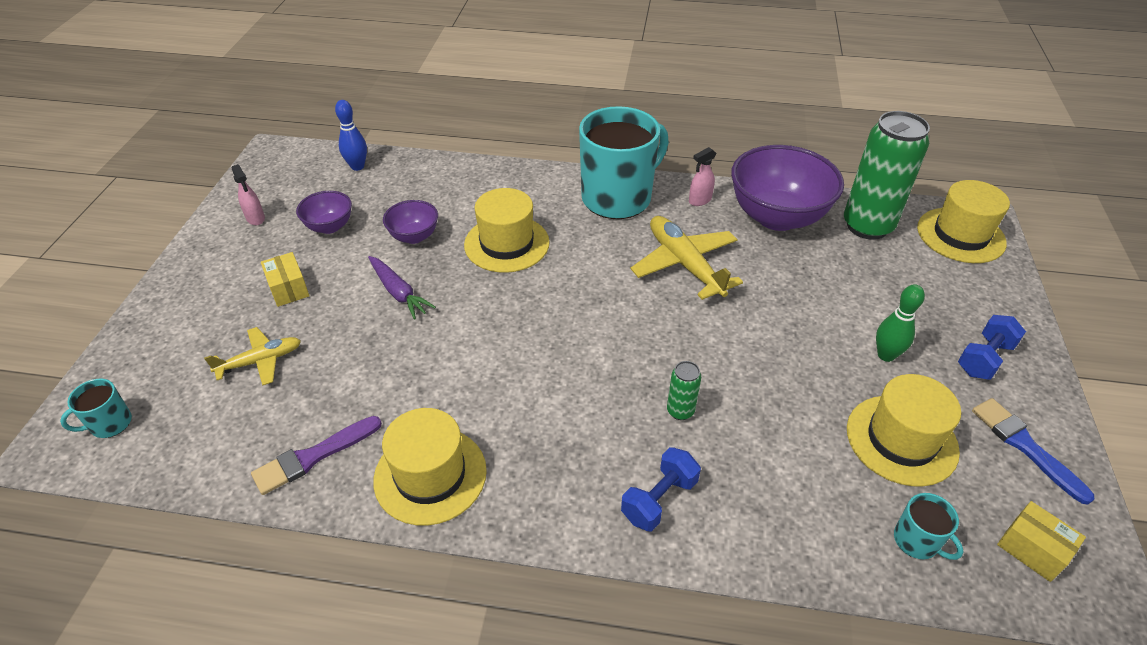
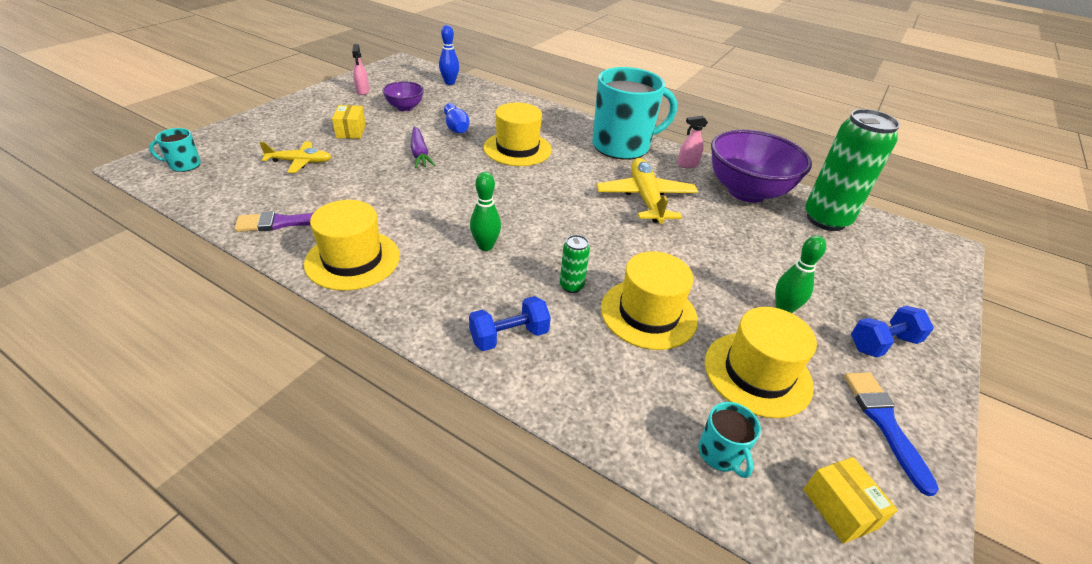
camera: 20 degrees right, 5 degrees down
(414, 236) = (456, 127): purple bowl -> blue bowling pin
(561, 396) = (485, 246): none -> green bowling pin
(960, 235) = (915, 251): yellow hat -> yellow hat (648, 313)

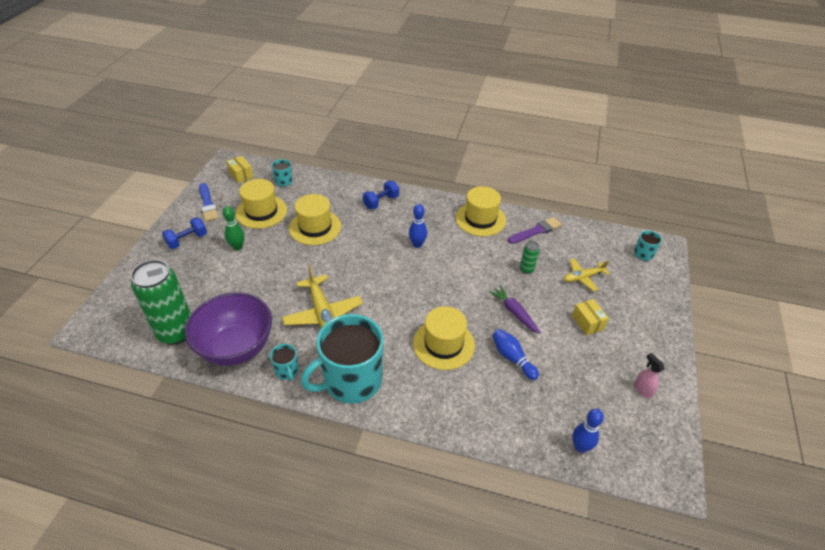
camera: 165 degrees right, 5 degrees up
(405, 107) = (579, 374): purple bowl -> none
(485, 246) = (417, 244): green bowling pin -> blue bowling pin
(571, 286) = (359, 232): green can -> green can (526, 269)
(687, 165) = (287, 371): pink spray bottle -> turquoise mug

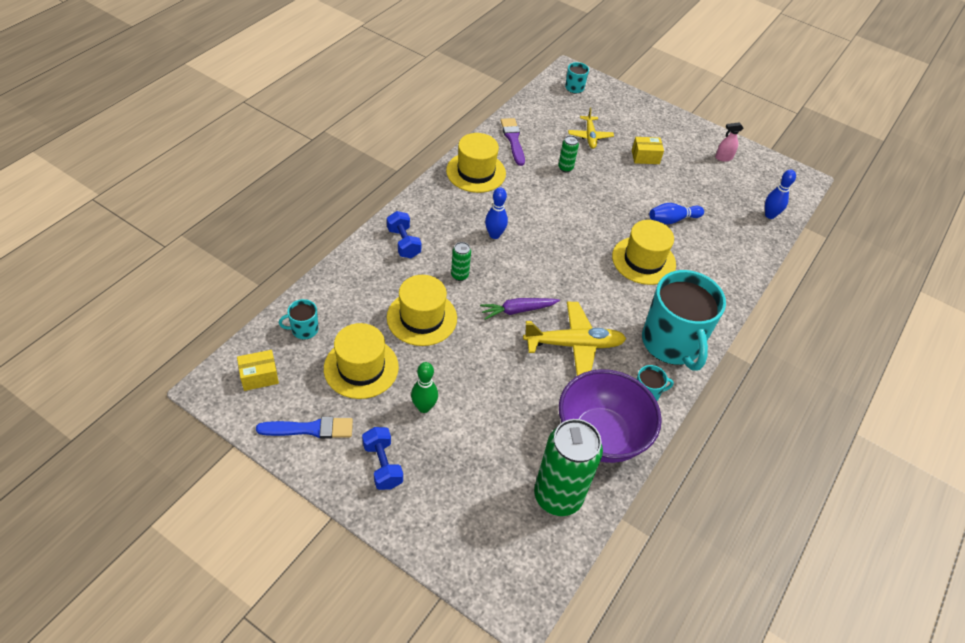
camera: 75 degrees left, 5 degrees up
(364, 236) = (459, 275): none -> green can
(514, 312) = (618, 198): purple carrot -> purple carrot (517, 310)

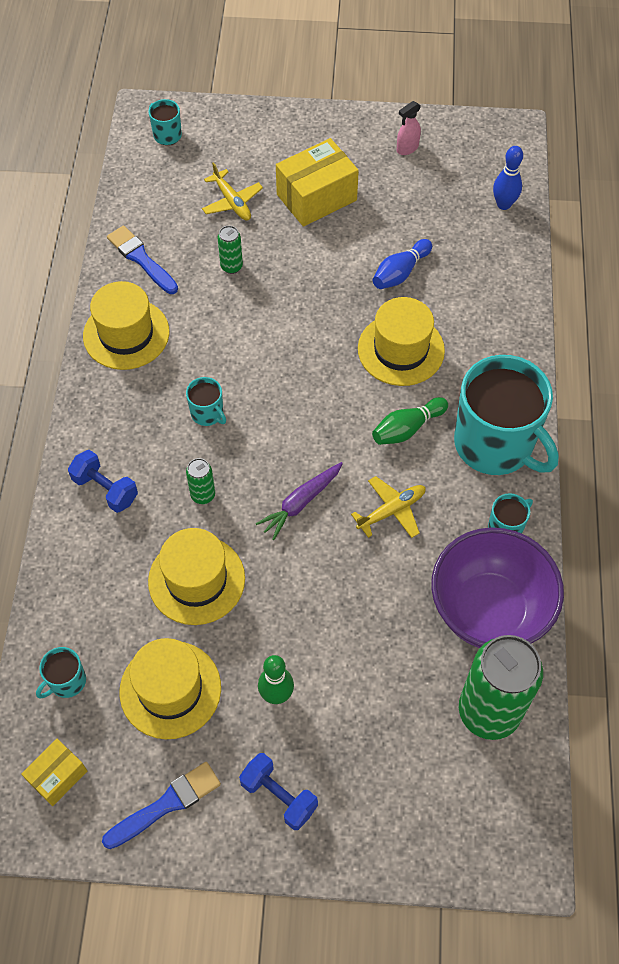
camera: 25 degrees left, 10 degrees up
(494, 235) = (207, 413): blue bowling pin -> turquoise mug
(513, 140) = (141, 259): purple brush -> blue brush
(574, 345) = (391, 511): yellow plane -> yellow plane, size x0.61
(617, 305) = (407, 428): none -> green bowling pin
(645, 157) = (316, 197): yellow box -> yellow box, size x1.78

